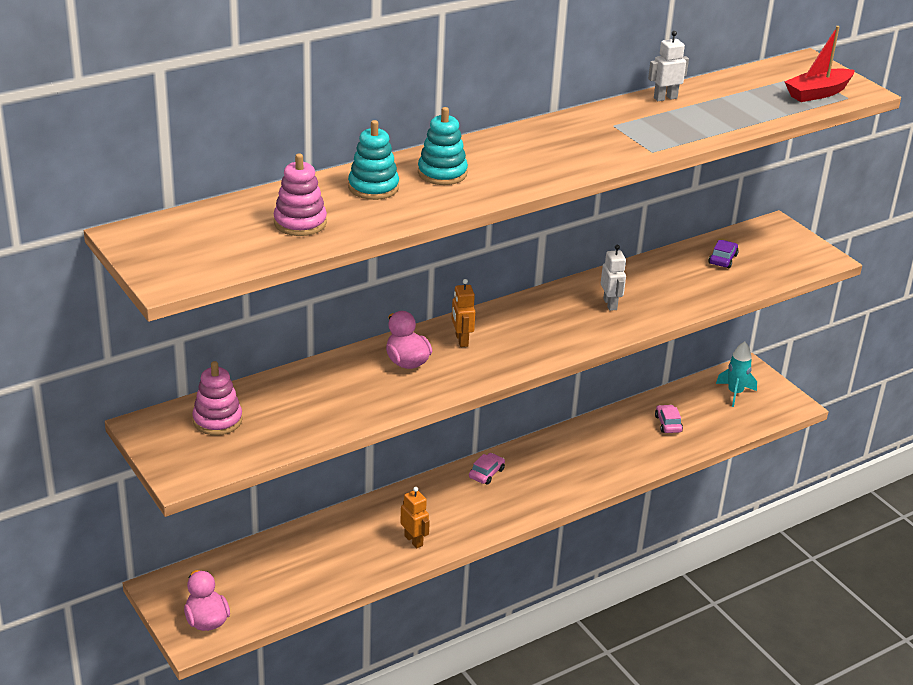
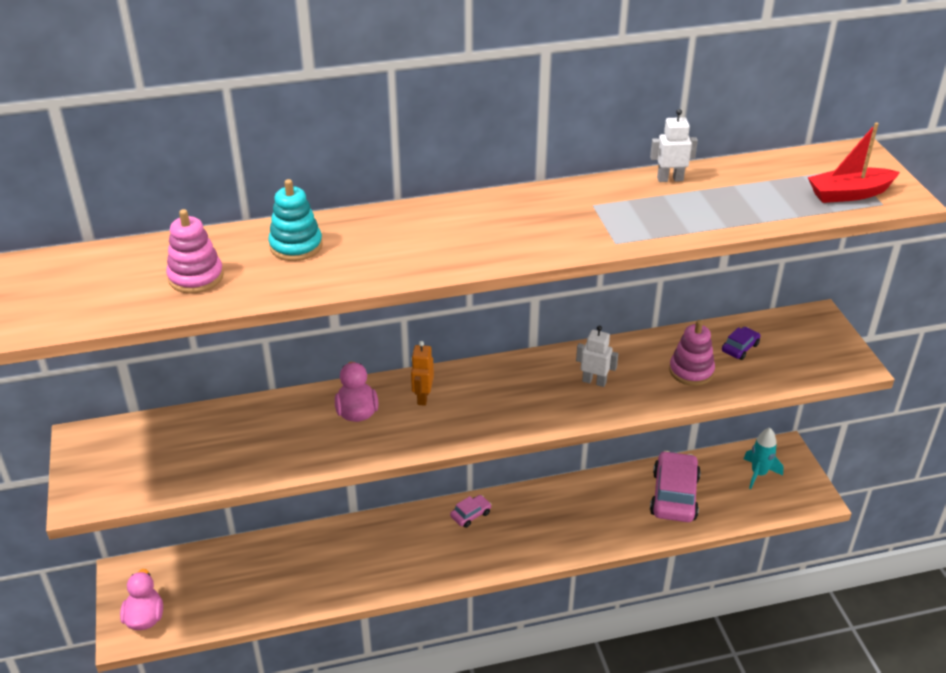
camera: 20 degrees right, 5 degrees up
(217, 420) = (147, 445): pink stacking toy -> pink stacking toy (691, 371)
(414, 540) = (369, 574): orange robot -> none
(442, 173) = (376, 239): turquoise stacking toy -> none
(610, 304) = (594, 381): white robot -> white robot turned 75 degrees counterclockwise
(668, 424) = (674, 495): pink car -> pink car, size x2.09

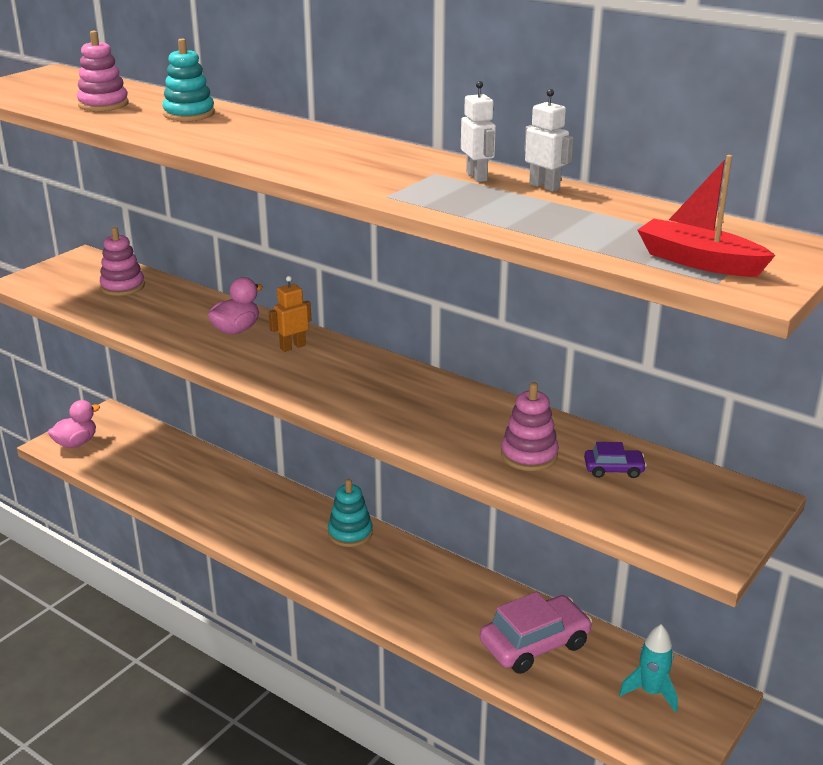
camera: 50 degrees right, 10 degrees down
(185, 440) = (122, 286): none -> pink stacking toy
(471, 515) = (350, 533): pink car -> turquoise stacking toy
(594, 381) = (431, 411): white robot -> white robot (477, 176)

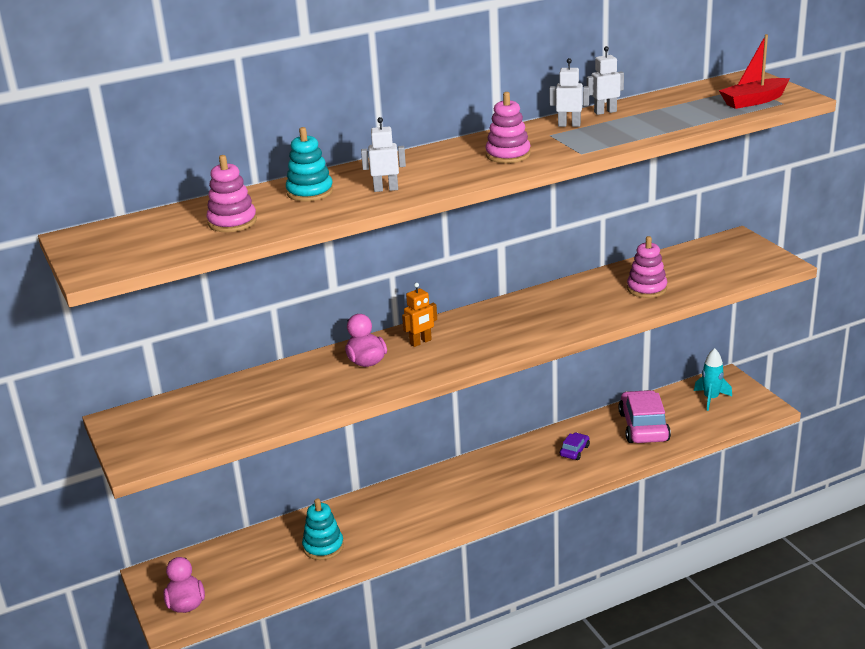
camera: 60 degrees left, 0 degrees up
(122, 286) = (216, 405): pink stacking toy -> pink stacking toy (508, 155)
(214, 136) = (386, 189): none -> white robot
(292, 347) = (421, 342): orange robot -> orange robot turned 120 degrees counterclockwise
(350, 533) = (466, 472): turquoise stacking toy -> turquoise stacking toy (323, 547)
(613, 469) = (681, 267): purple car -> purple car (574, 451)

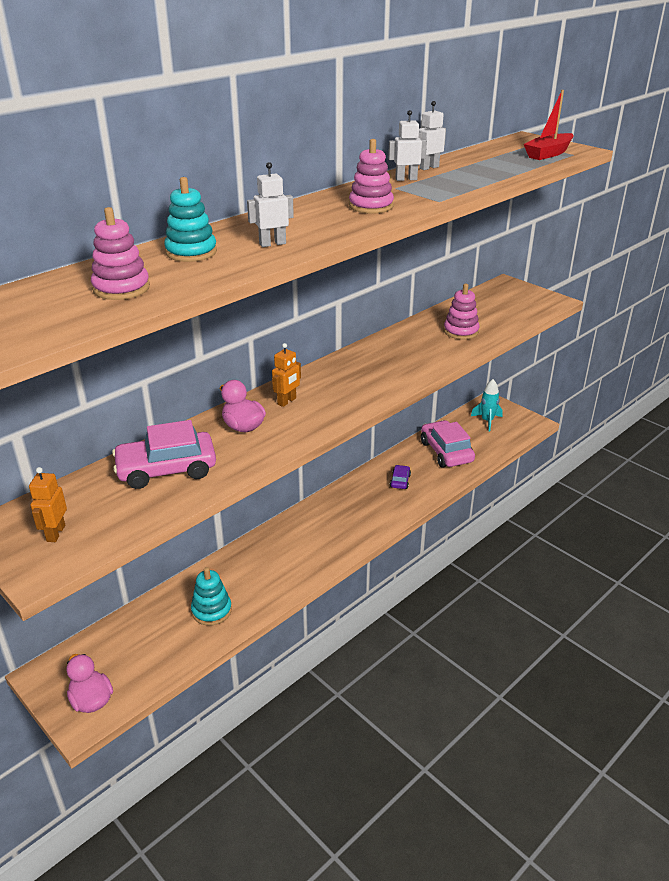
camera: 20 degrees left, 5 degrees up
(162, 432) = (55, 533): none -> orange robot
(278, 391) = (166, 469): none -> pink car

